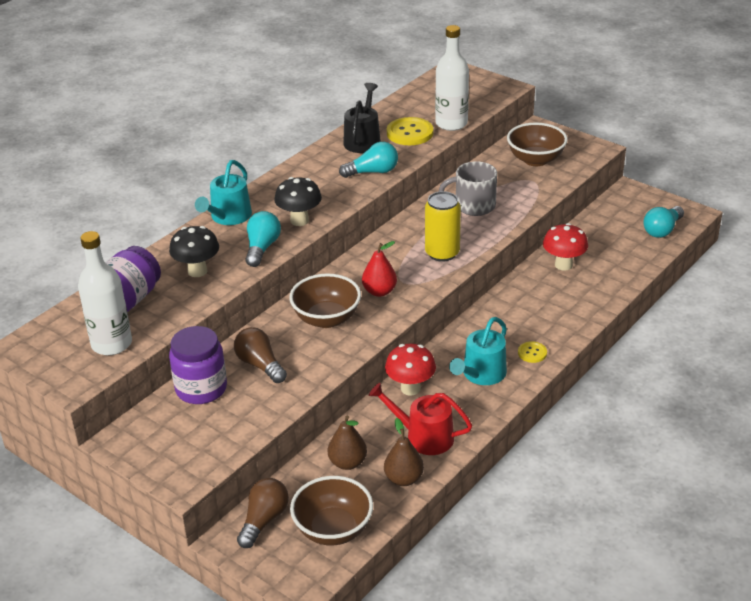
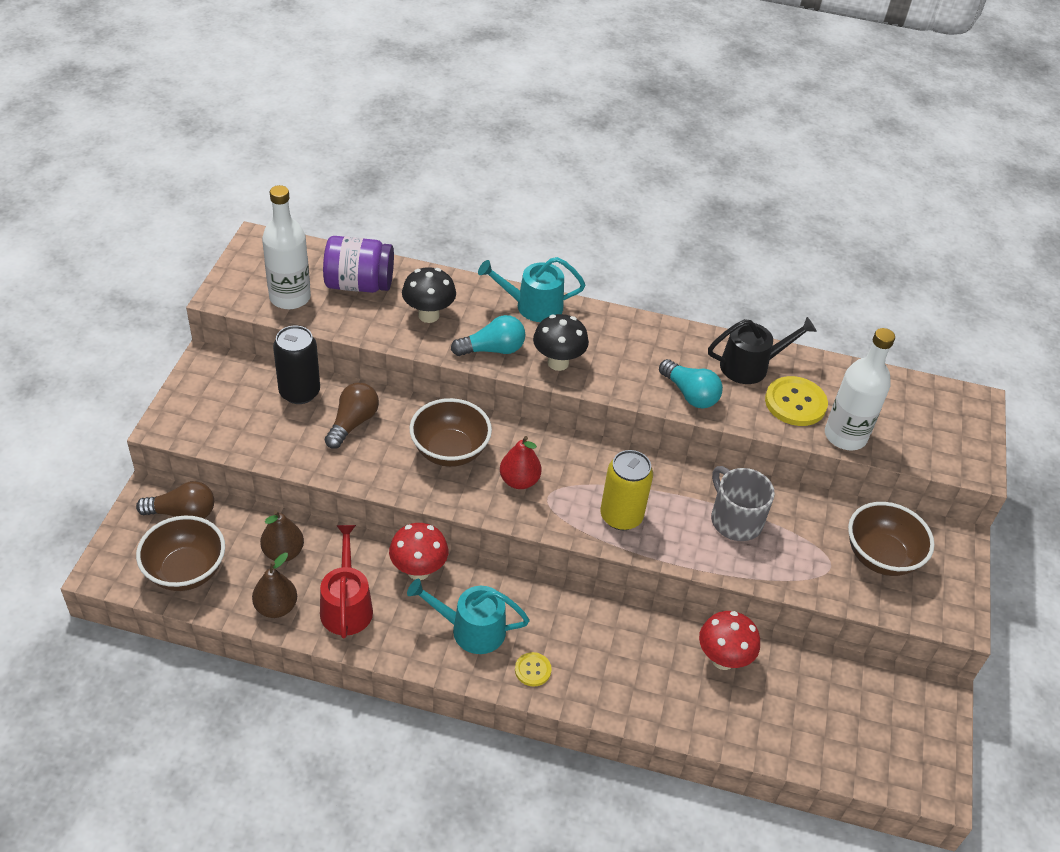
camera: 60 degrees right, 10 degrees up
(201, 389) = (299, 392): purple jar -> black can
(662, 230) = (871, 758): turquoise light bulb -> none

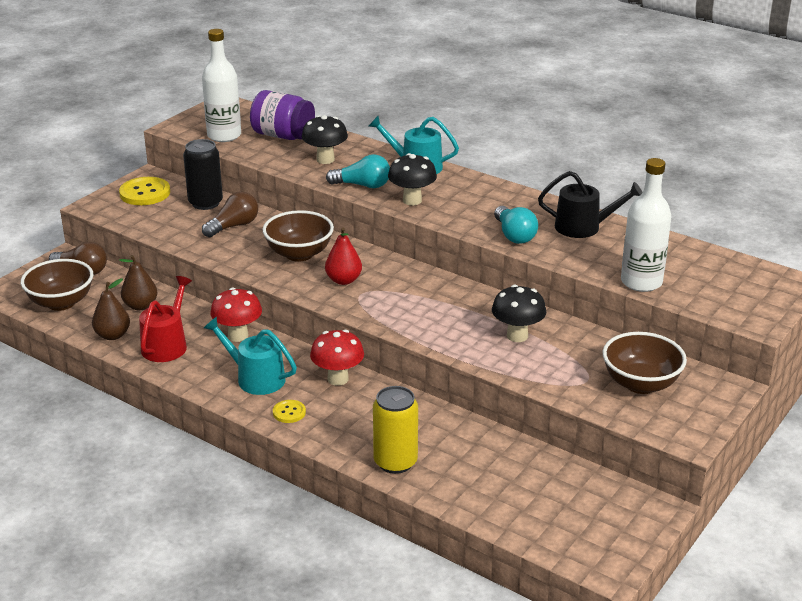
camera: 25 degrees right, 15 degrees down
(621, 516) = (415, 316): yellow can -> yellow can (395, 462)
(723, 659) = (461, 441): red mushroom -> red mushroom (338, 379)
(735, 519) = (517, 336): grey mug -> black mushroom
(795, 403) = (609, 255): yellow button -> yellow button (145, 193)

